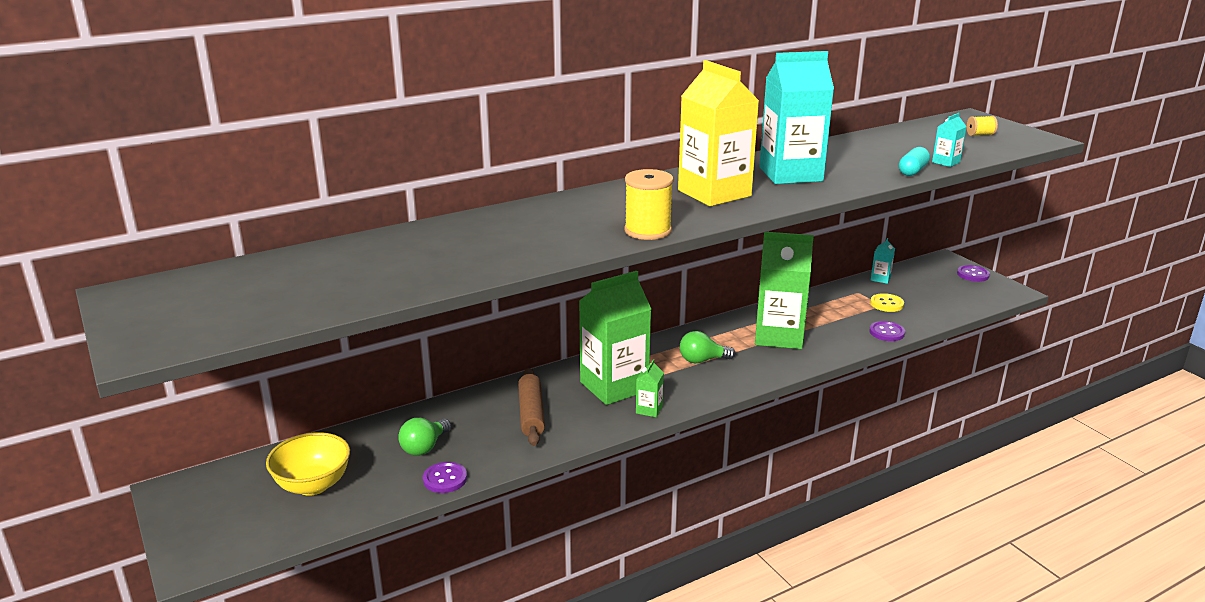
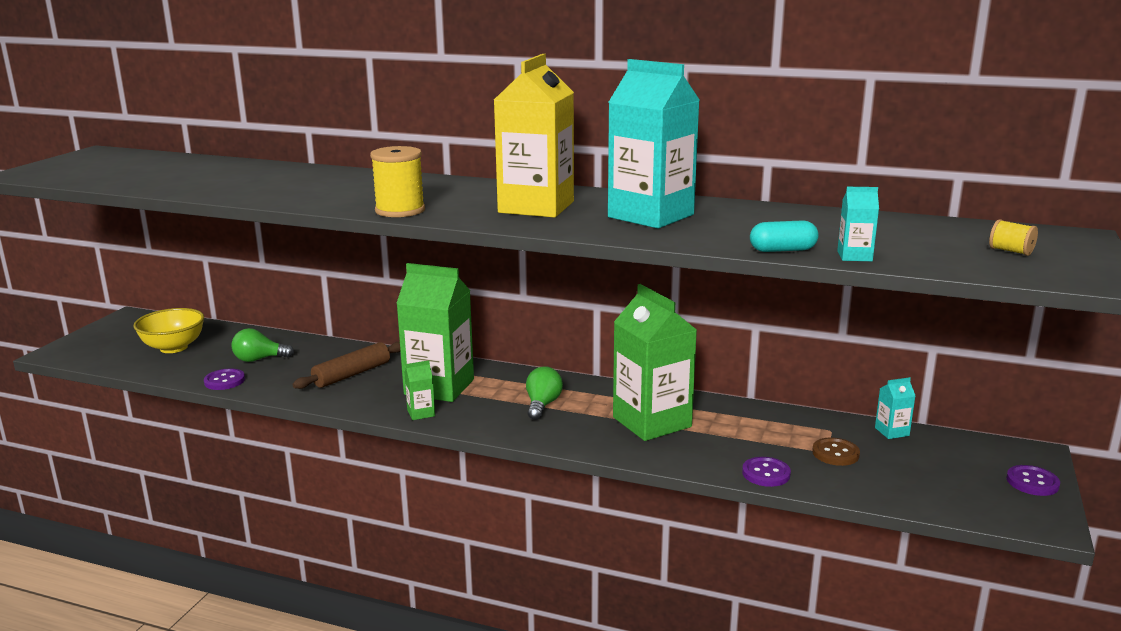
camera: 50 degrees right, 5 degrees down
(702, 360) = (542, 405): green light bulb -> green light bulb turned 60 degrees clockwise
(886, 304) = (835, 453): yellow button -> brown button

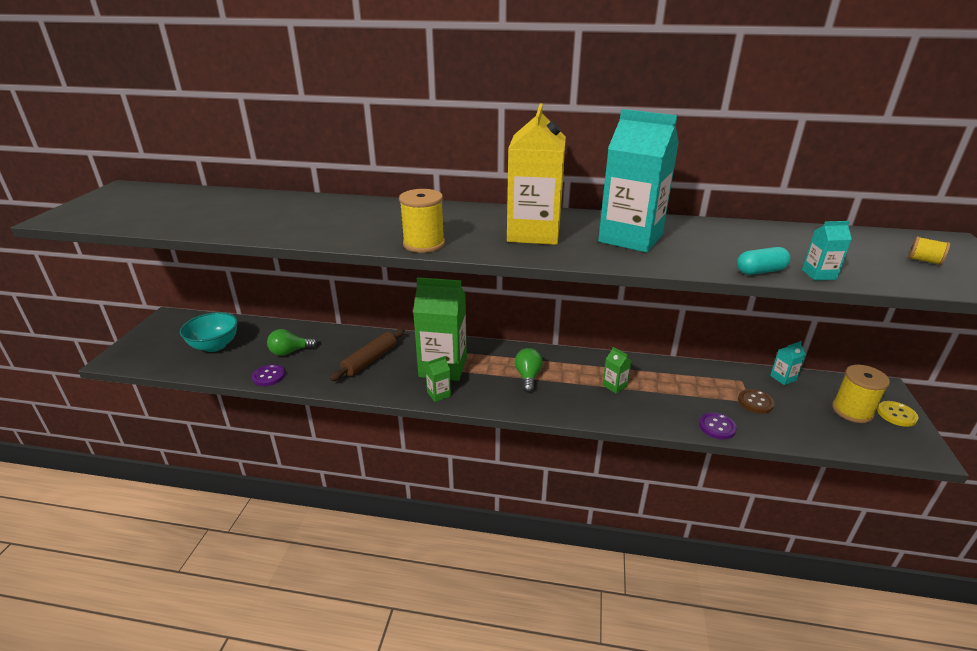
camera: 10 degrees left, 10 degrees up
(173, 347) = (215, 346): yellow bowl -> turquoise bowl
(652, 422) = (614, 386): green carton -> green carton, size x0.41
(969, 473) = (852, 411): none -> yellow spool
(1032, 482) = (896, 415): purple button -> yellow button

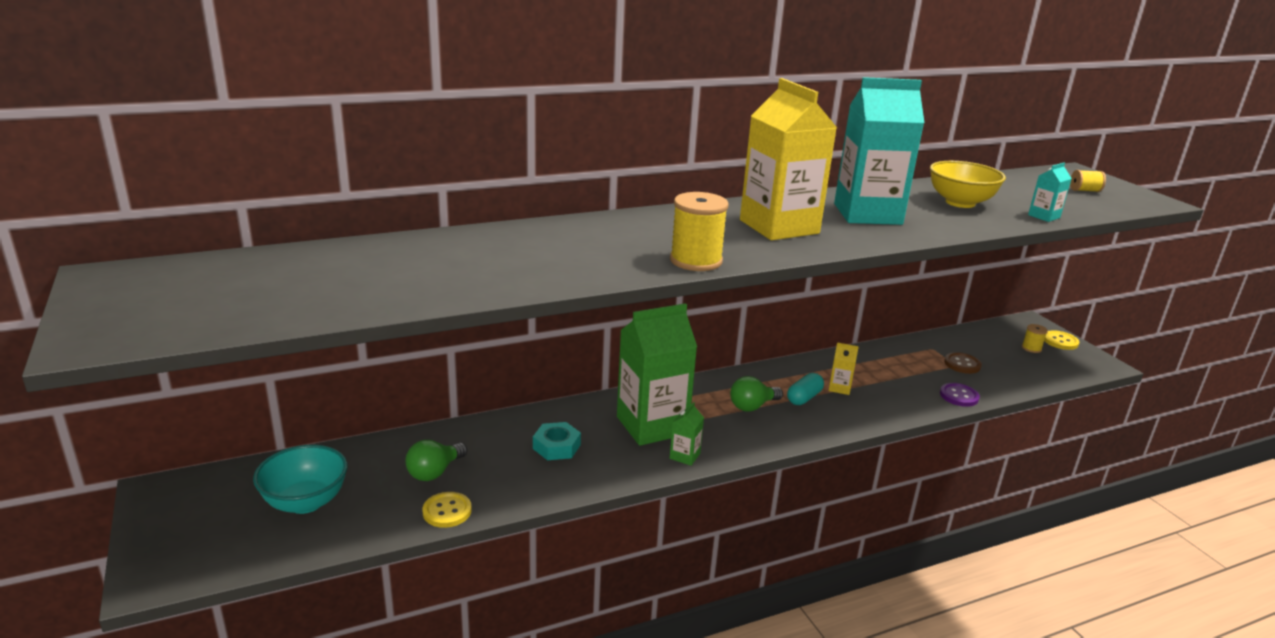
camera: 35 degrees left, 5 degrees down
(268, 376) = (447, 511): purple button -> yellow button
(370, 360) = (556, 447): brown rolling pin -> turquoise nut
(528, 377) = (752, 406): green light bulb -> green light bulb turned 90 degrees counterclockwise
(614, 386) = (839, 388): green carton -> yellow carton
(744, 246) = (960, 203): none -> yellow bowl
(760, 271) = (1005, 222): turquoise capsule -> turquoise capsule (804, 398)
(783, 378) = (958, 336): turquoise carton -> none
(852, 411) = (1031, 348): yellow spool -> yellow spool, size x0.52

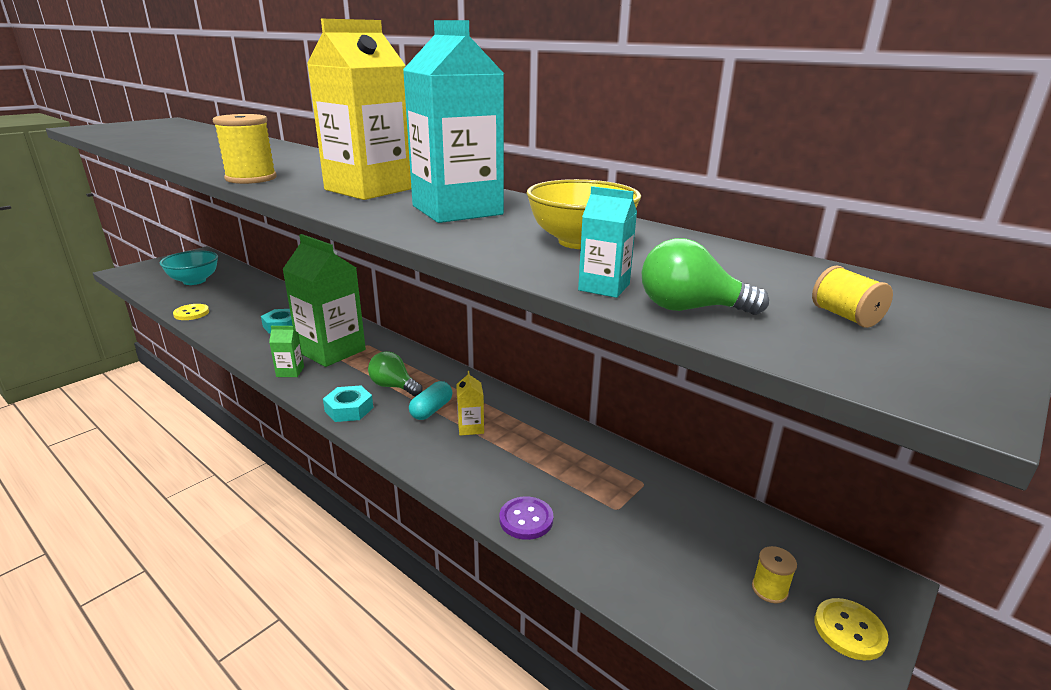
camera: 65 degrees right, 0 degrees up
(434, 472) = (235, 301): green light bulb -> green light bulb (690, 309)
(782, 435) = (349, 409): none -> turquoise nut
(804, 398) = (431, 410): turquoise capsule -> turquoise capsule turned 75 degrees counterclockwise
(962, 364) = (625, 514): brown button -> none

